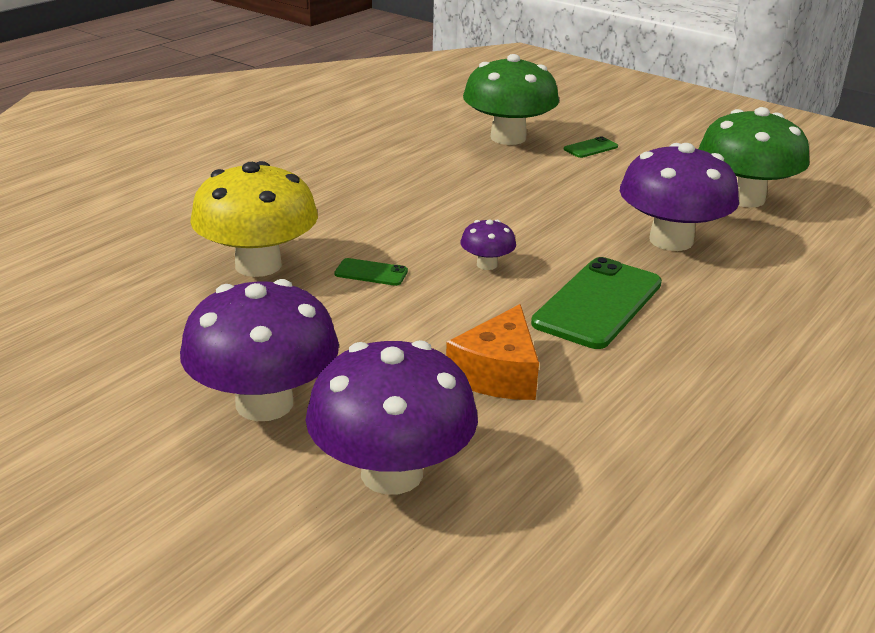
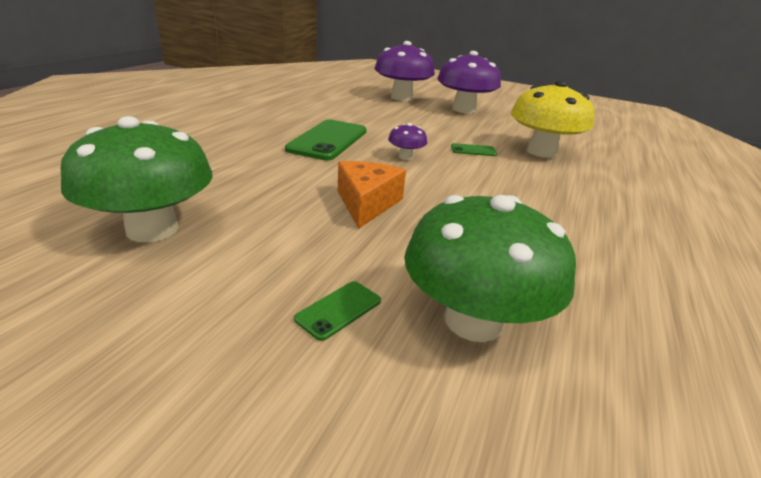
camera: 165 degrees right, 0 degrees up
(498, 374) = (375, 116): orange cheese -> orange cheese (366, 203)
(671, 240) = (264, 178): purple mushroom -> none

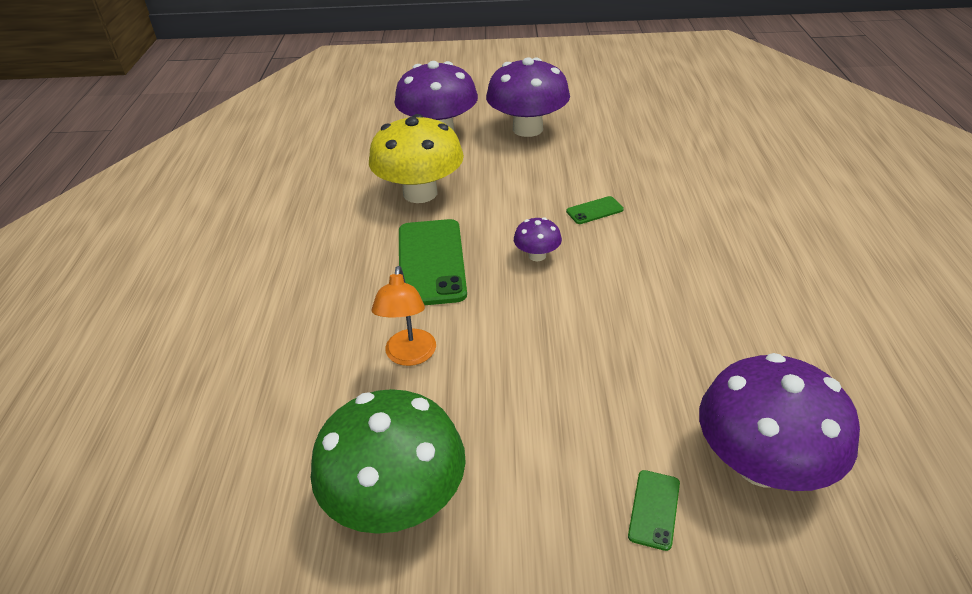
camera: 20 degrees left, 10 degrees up
(258, 171) = (409, 356): none -> orange lamp
(366, 203) = (562, 355): orange cheese -> none
(473, 321) = (761, 464): green mushroom -> purple mushroom
(541, 152) = (661, 182): yellow mushroom -> yellow mushroom (420, 193)

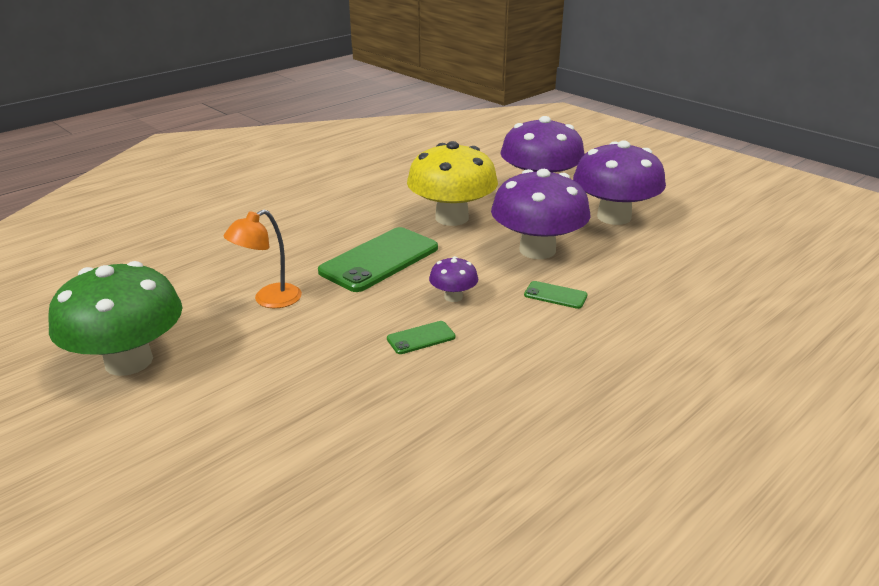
camera: 45 degrees right, 10 degrees down
(654, 509) = (224, 482): green phone -> green phone (421, 338)
(761, 464) = (336, 524): purple mushroom -> purple mushroom (537, 250)

